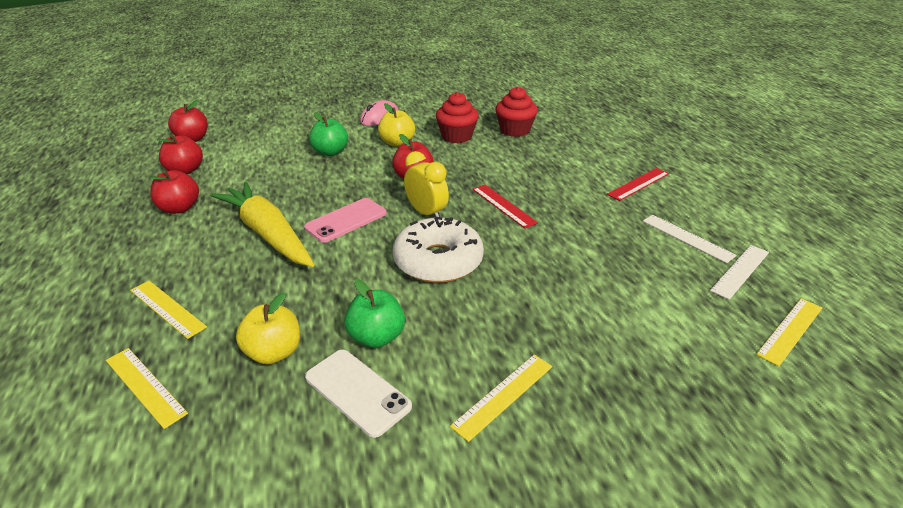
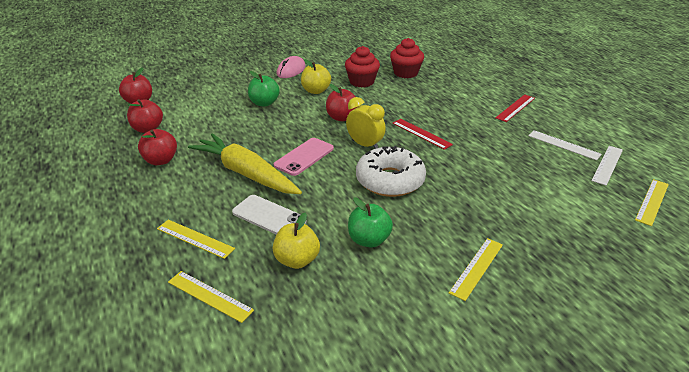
camera: 10 degrees left, 0 degrees up
(357, 391) = (372, 279): white phone -> white phone (269, 216)

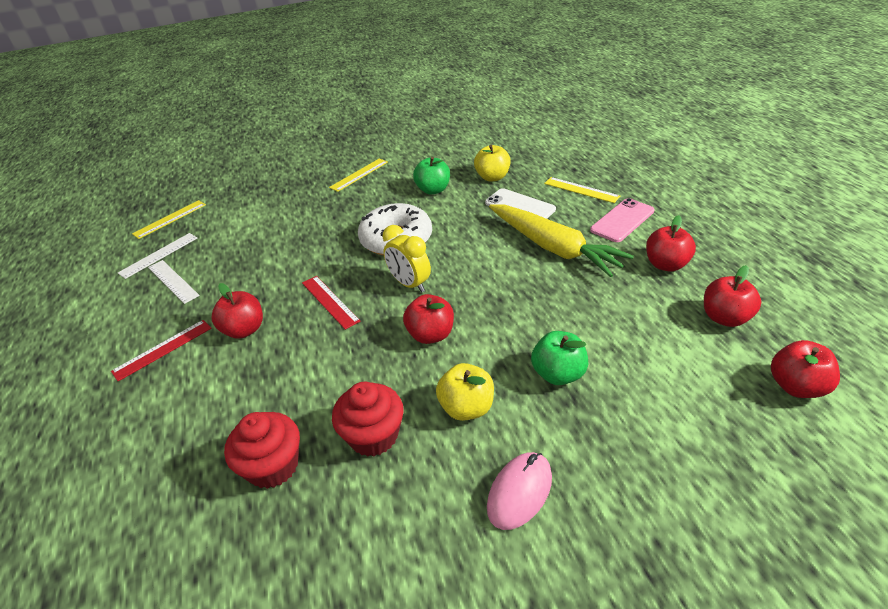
camera: 170 degrees left, 5 degrees up
(210, 296) = (553, 158): yellow ruler -> none
(304, 157) = (487, 268): pink phone -> pink phone (622, 220)
(470, 118) = (244, 330): none -> red apple

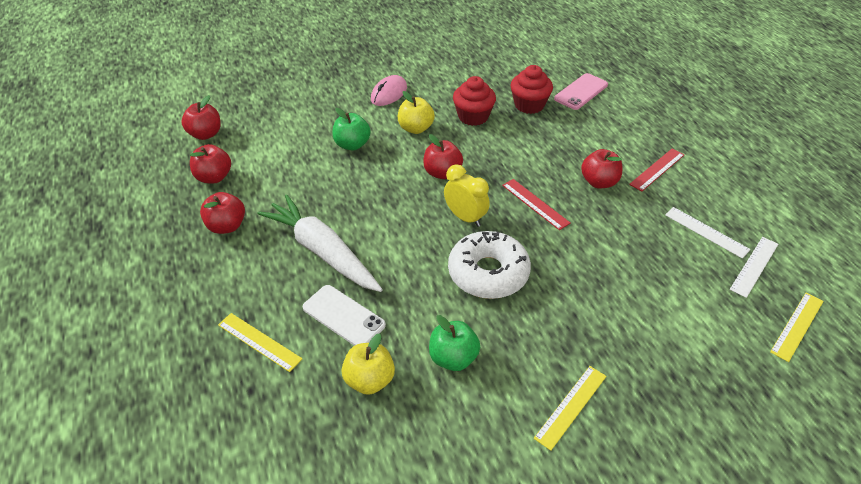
camera: 175 degrees right, 5 degrees up
(553, 247) = (323, 252): yellow carrot -> white carrot
(622, 220) = (236, 284): pink phone -> pink phone (581, 92)

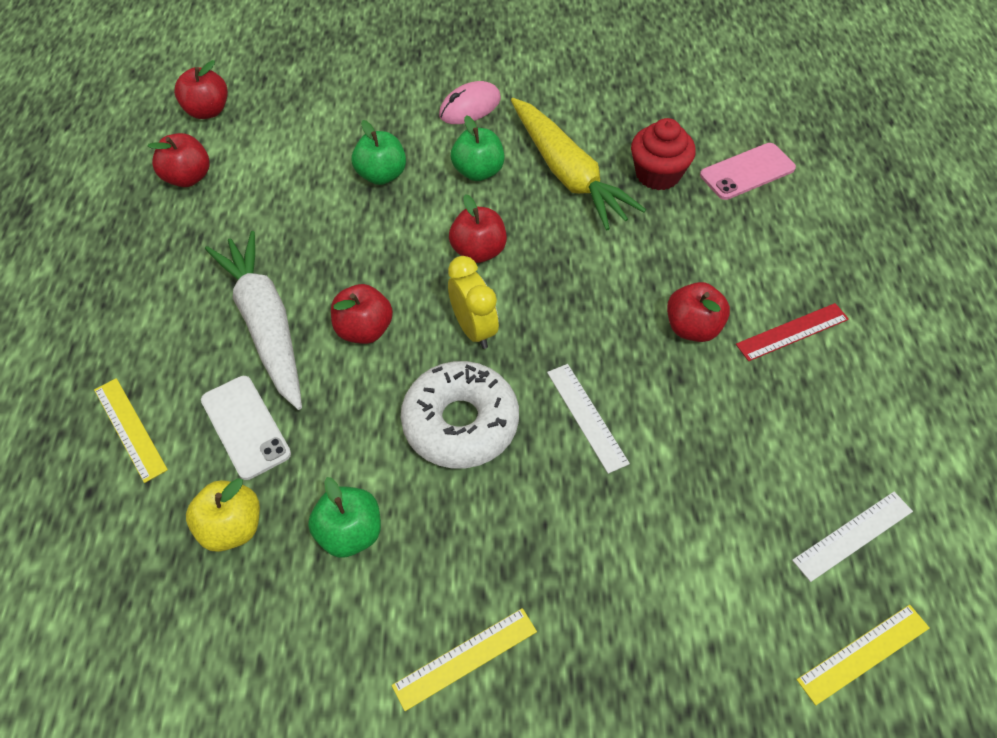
camera: 20 degrees right, 10 degrees up
(226, 226) = (169, 253): red apple -> red apple (364, 330)
(415, 128) = (478, 171): yellow apple -> green apple
(473, 116) = (567, 173): red cupcake -> yellow carrot
(535, 204) = (581, 336): red ruler -> none
(706, 232) = (810, 456): white ruler -> white ruler (587, 417)

